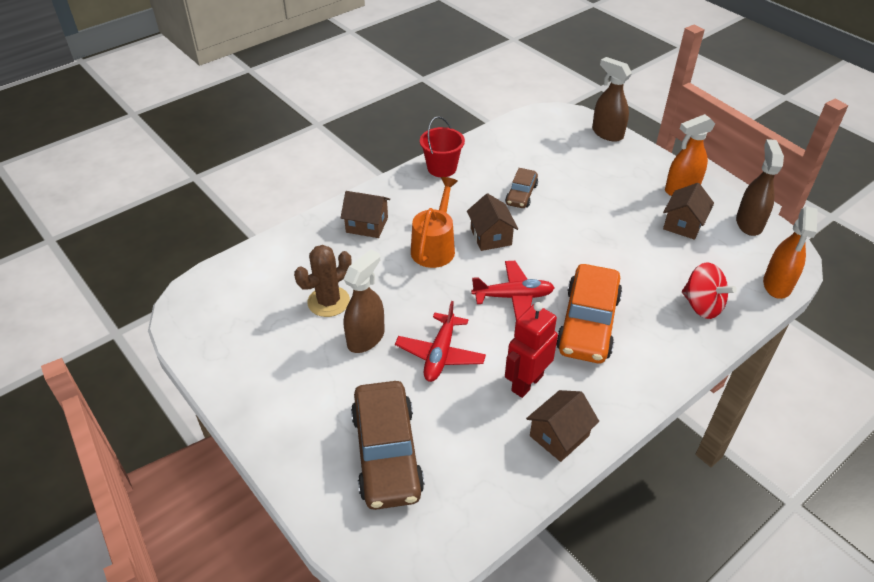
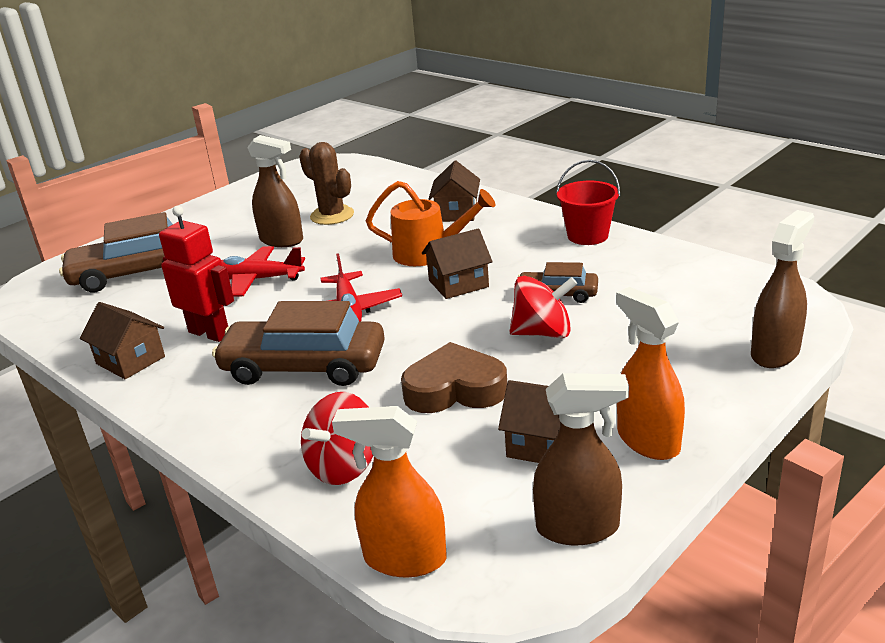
camera: 85 degrees right, 15 degrees down
(568, 208) = (543, 333): none -> red spinning top
(588, 323) = (304, 366): orange car -> brown car
(626, 252) = (455, 389): none -> brown heart

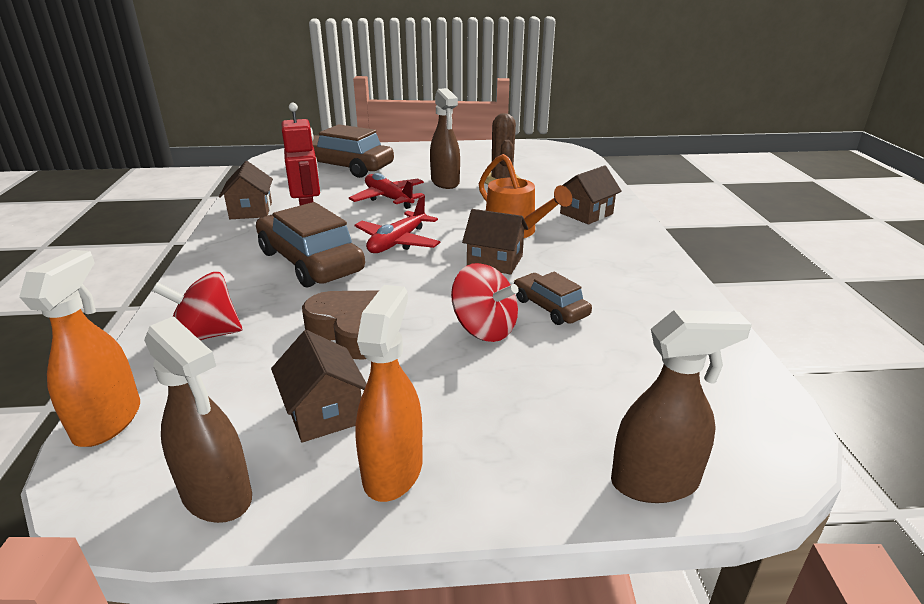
camera: 40 degrees right, 0 degrees up
(404, 559) = (108, 421): orange spray bottle -> orange spray bottle turned 45 degrees clockwise
(587, 236) = (660, 277): red bucket -> none

